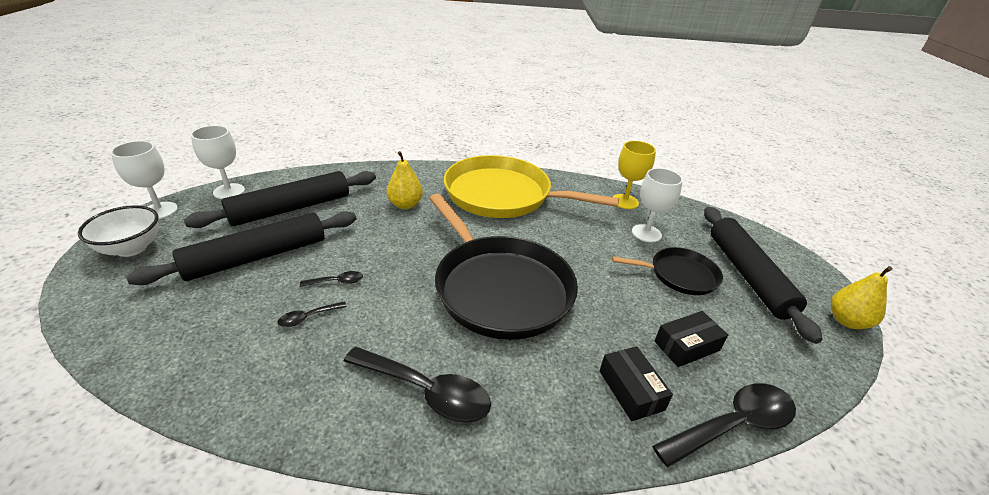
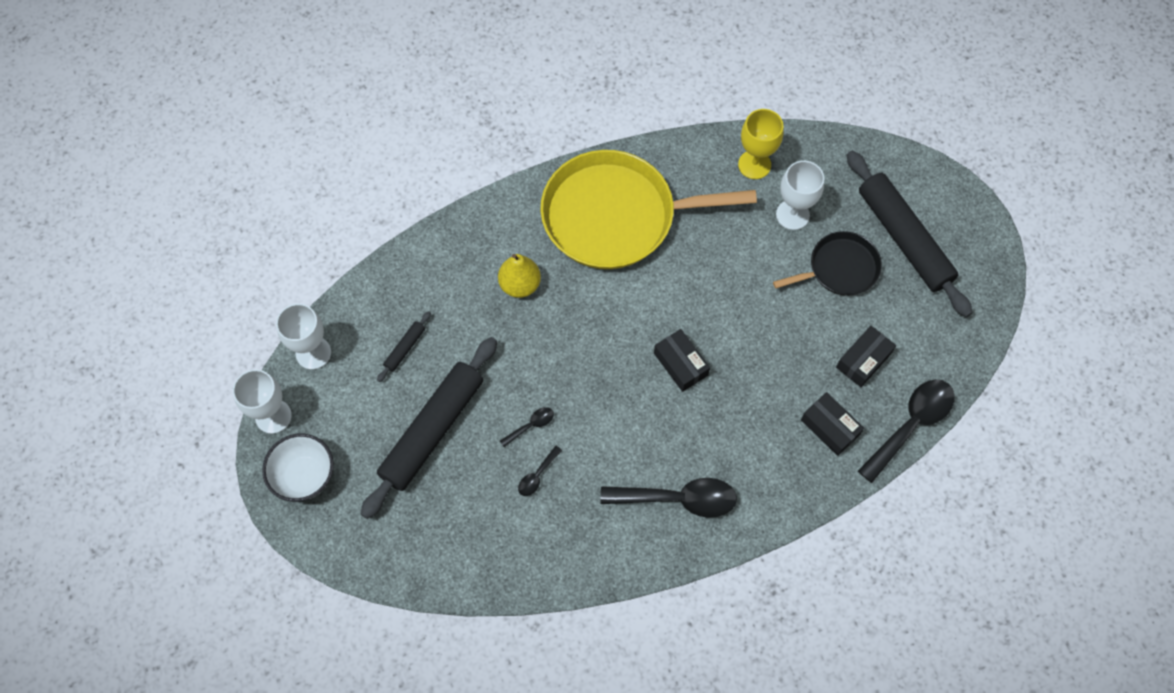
camera: 20 degrees left, 30 degrees up
(291, 208) = (405, 348): black rolling pin -> black rolling pin, size x0.41
(499, 287) = (680, 364): black pan -> black box
(847, 321) = (996, 265): yellow pear -> none

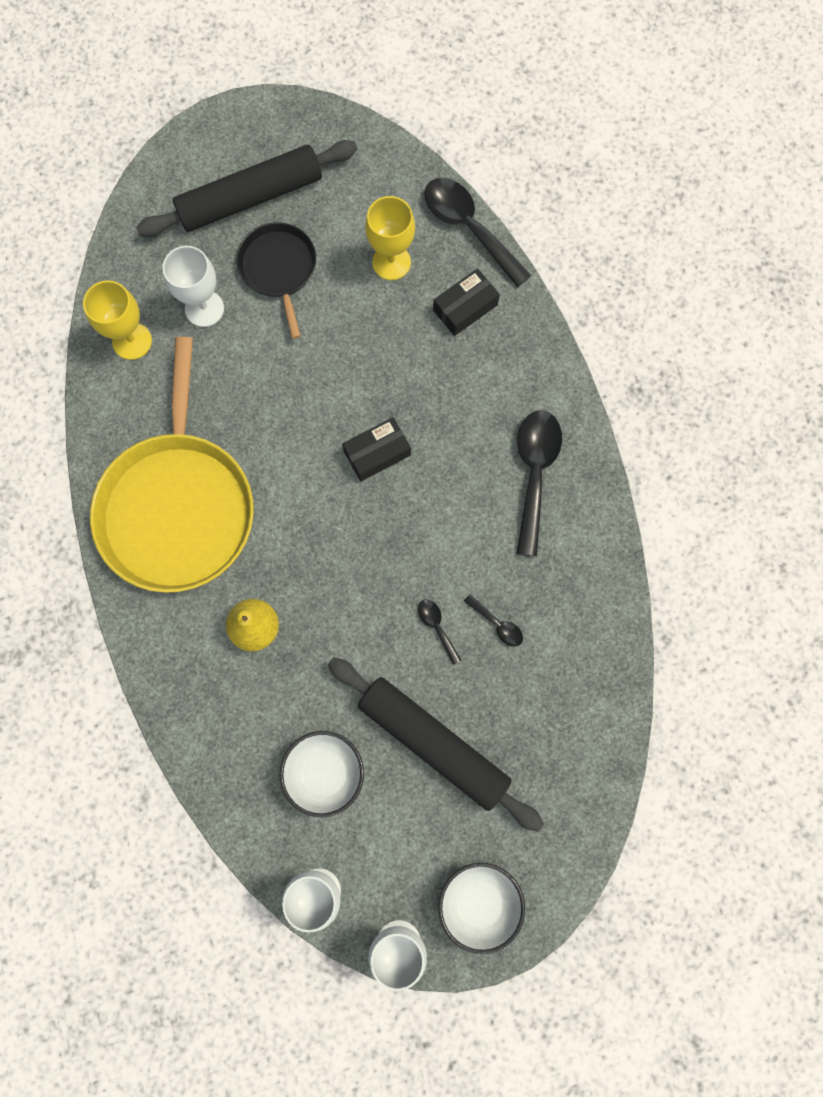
camera: 85 degrees left, 10 degrees up
(405, 348) = (325, 773): black rolling pin -> white bowl
(863, 360) = (391, 262): black box -> yellow goblet

